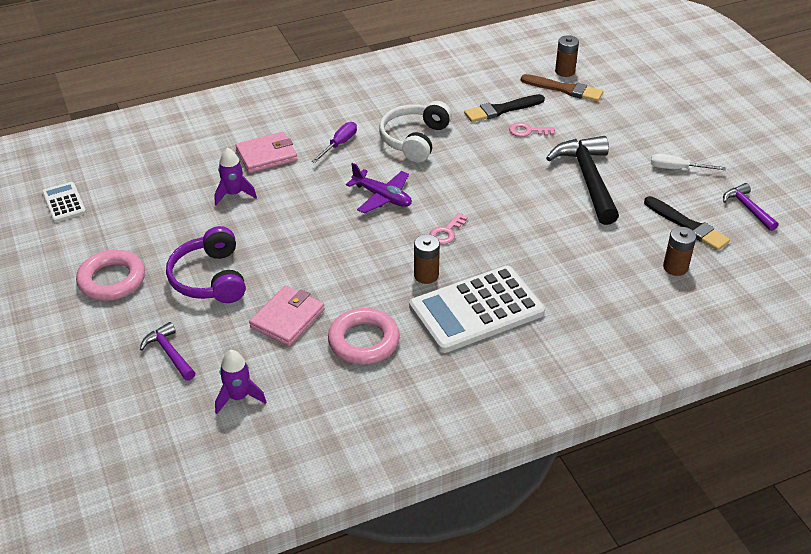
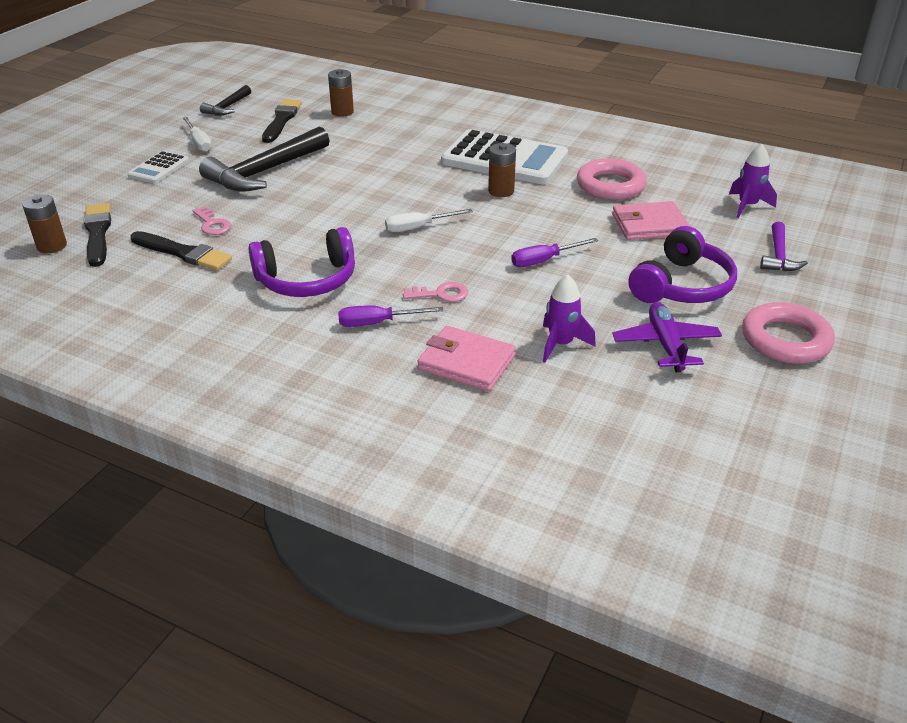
camera: 130 degrees left, 5 degrees down
(64, 202) = (778, 467): white calculator -> white calculator (159, 168)
(314, 238) = (544, 260): none -> purple screwdriver
(382, 197) = (432, 254): purple plane -> purple plane (665, 345)
(414, 139) = (307, 280): white headphones -> purple headphones
(422, 208) = (418, 227): none -> white screwdriver
(446, 232) = (433, 204): pink key -> pink key (441, 294)
(564, 89) = (98, 233): brown brush -> black brush
(747, 208) = (227, 107): purple hammer -> black hammer

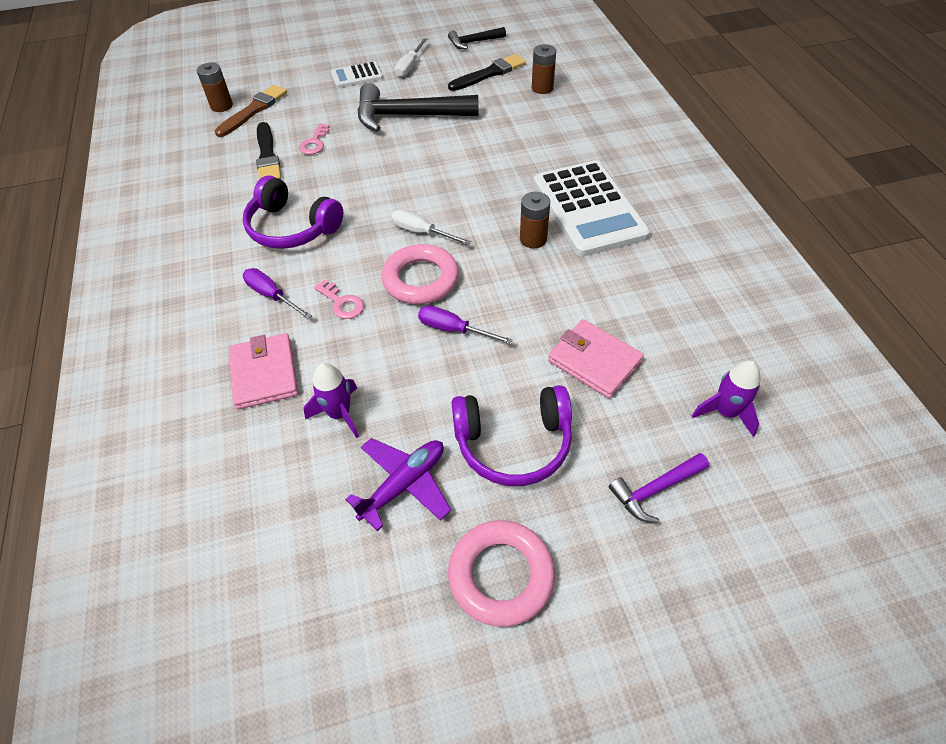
camera: 50 degrees right, 15 degrees up
(98, 233) = (253, 110): black brush -> brown brush
(610, 185) = (632, 295): pink ring -> pink ring (421, 279)

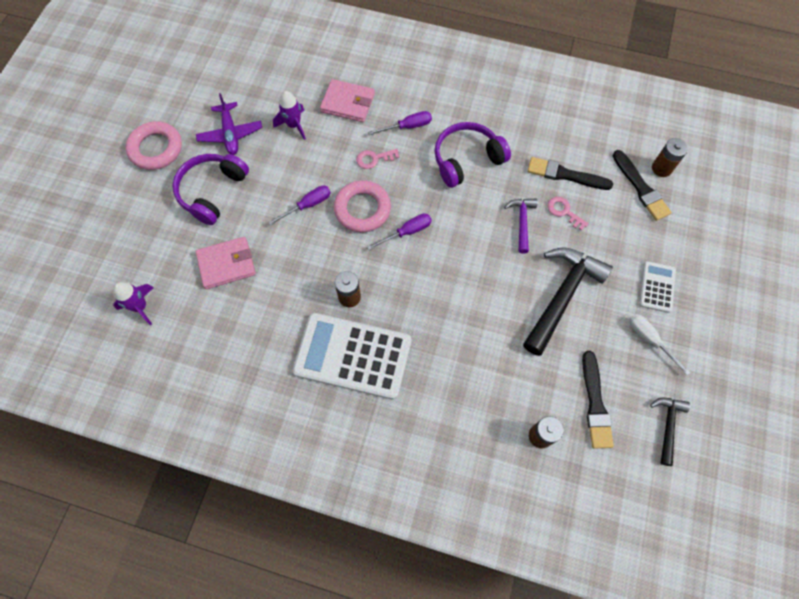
camera: 120 degrees right, 15 degrees up
(253, 110) = (640, 187): brown brush -> black brush
(422, 232) = (407, 232): white screwdriver -> purple screwdriver
(655, 490) = (134, 237): purple hammer -> purple hammer (521, 222)

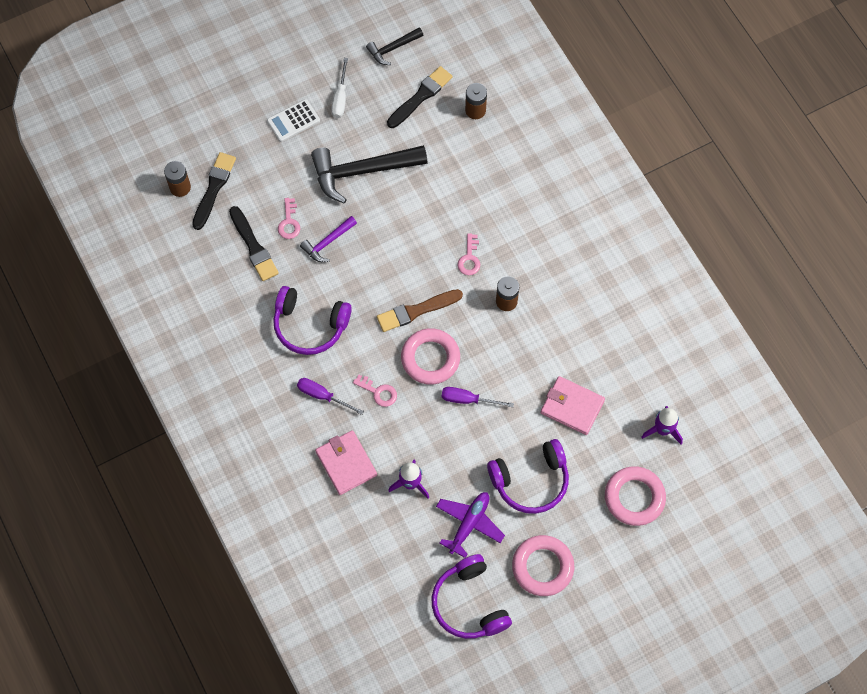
camera: 135 degrees left, 0 degrees up
(125, 242) = (634, 497): none -> pink ring
(187, 93) = (469, 603): none -> purple headphones
(353, 356) = (543, 260): white calculator -> none
(407, 232) = (417, 310): purple screwdriver -> brown brush
(410, 304) = (469, 258): none -> pink key

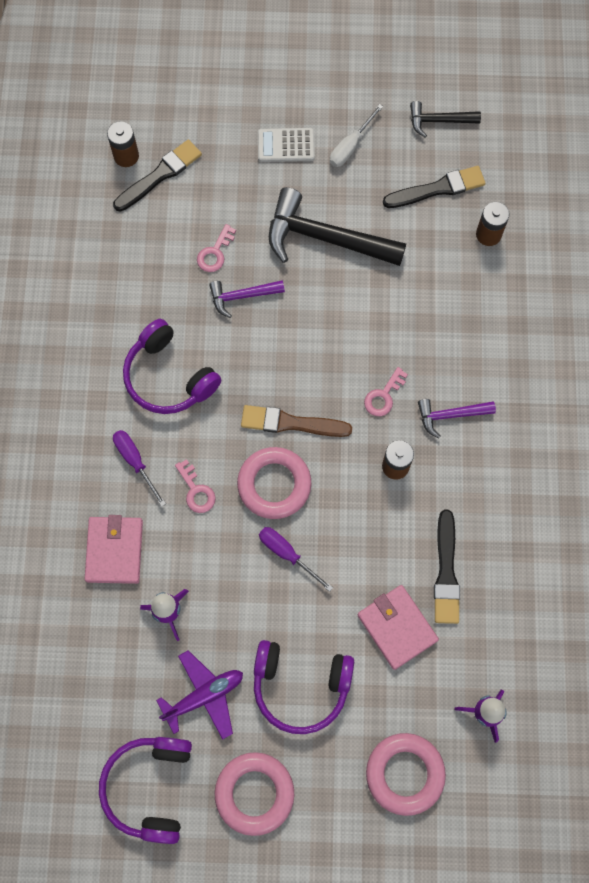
camera: 30 degrees right, 5 degrees up
(253, 246) = (162, 259): black brush -> black brush (446, 571)
(523, 247) = (450, 415): none -> purple hammer

